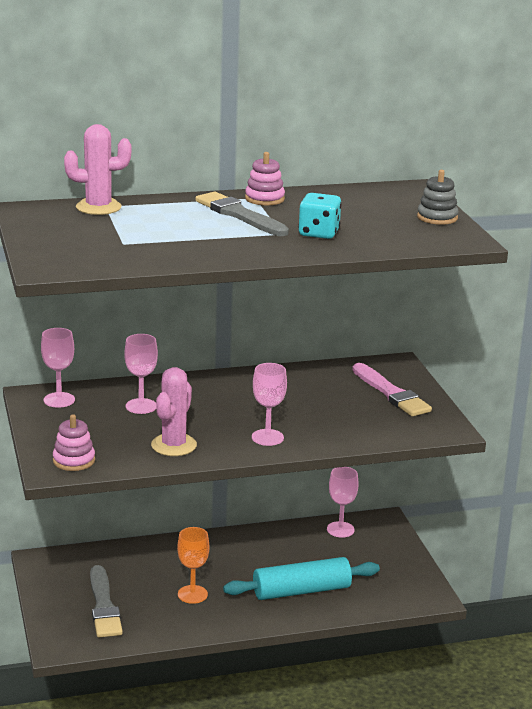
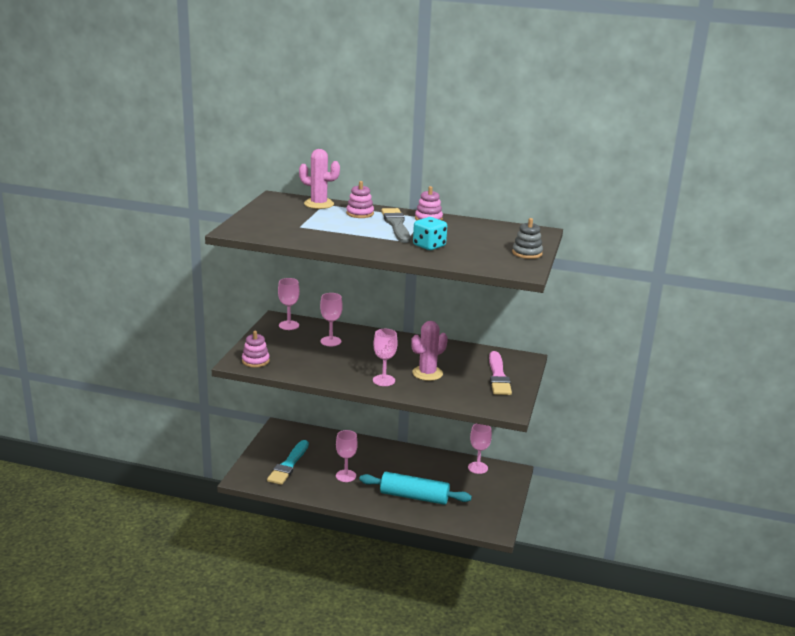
camera: 30 degrees right, 0 degrees up
(103, 606) = (288, 465): grey brush -> turquoise brush
(171, 209) = (360, 213): none -> pink stacking toy
(174, 445) = (322, 369): pink cactus -> pink cactus (427, 373)
(192, 594) = (346, 476): orange goblet -> pink goblet

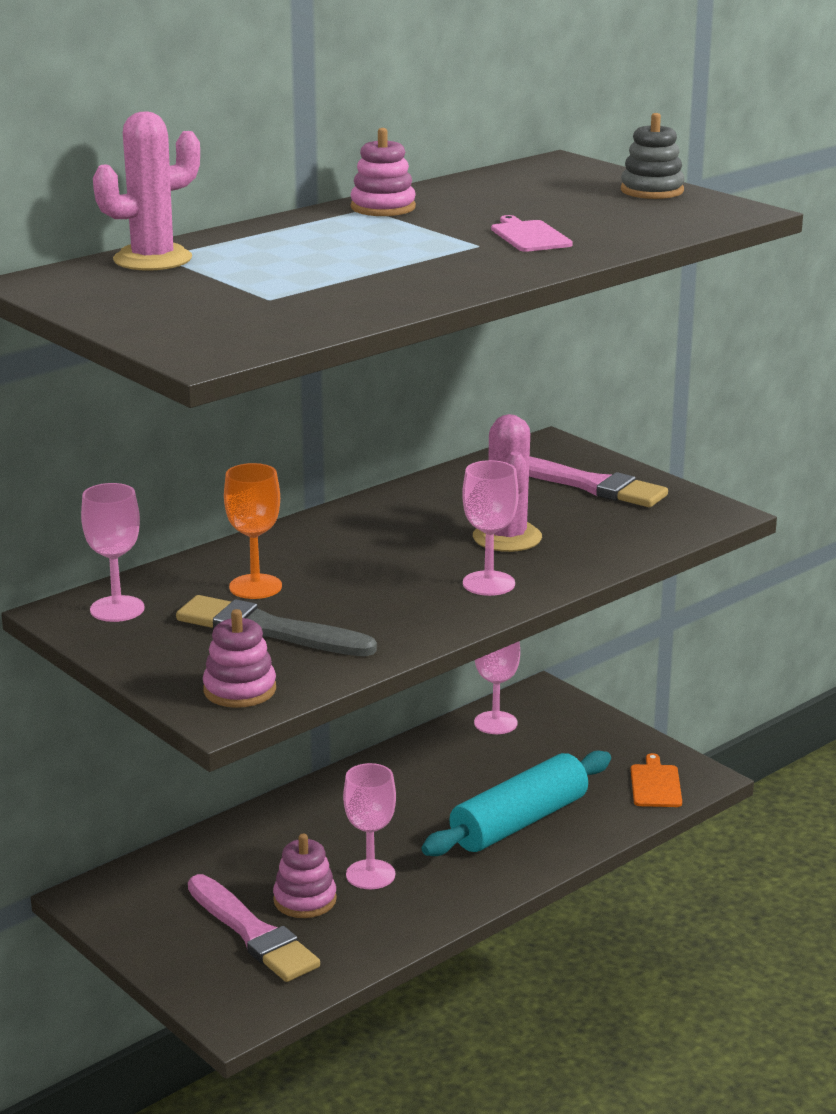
camera: 55 degrees left, 0 degrees up
(288, 465) = (253, 933): turquoise brush -> pink brush
(330, 341) = (255, 587): pink goblet -> orange goblet
(360, 213) = (268, 243): pink stacking toy -> pink stacking toy (305, 900)
(396, 225) = (380, 233): grey brush -> grey brush (268, 630)
(429, 246) = (529, 236): turquoise dice -> pink cutting board
(478, 521) = (655, 784): none -> orange cutting board

